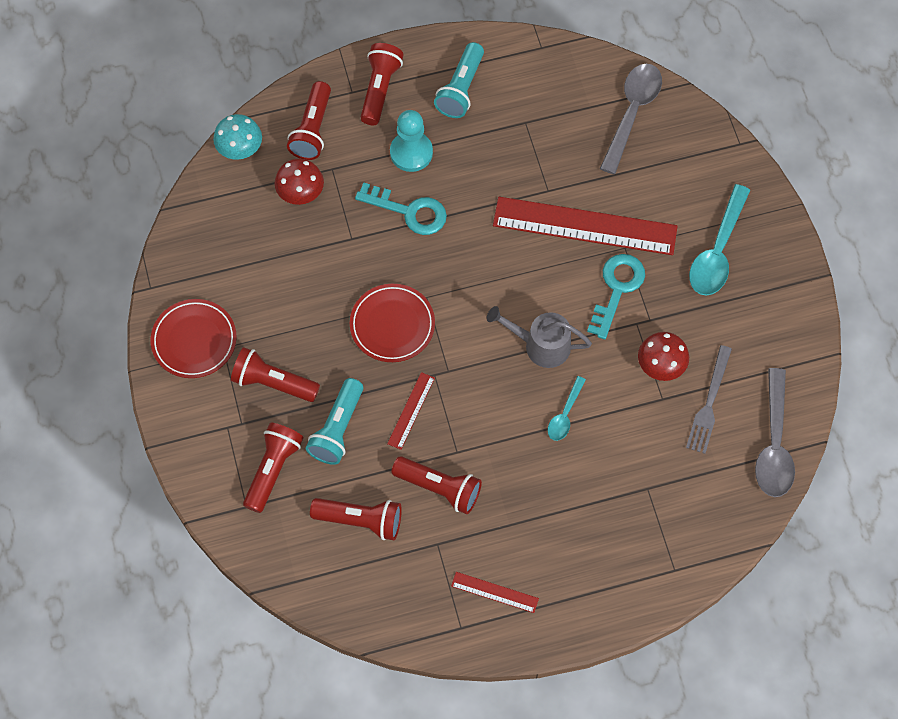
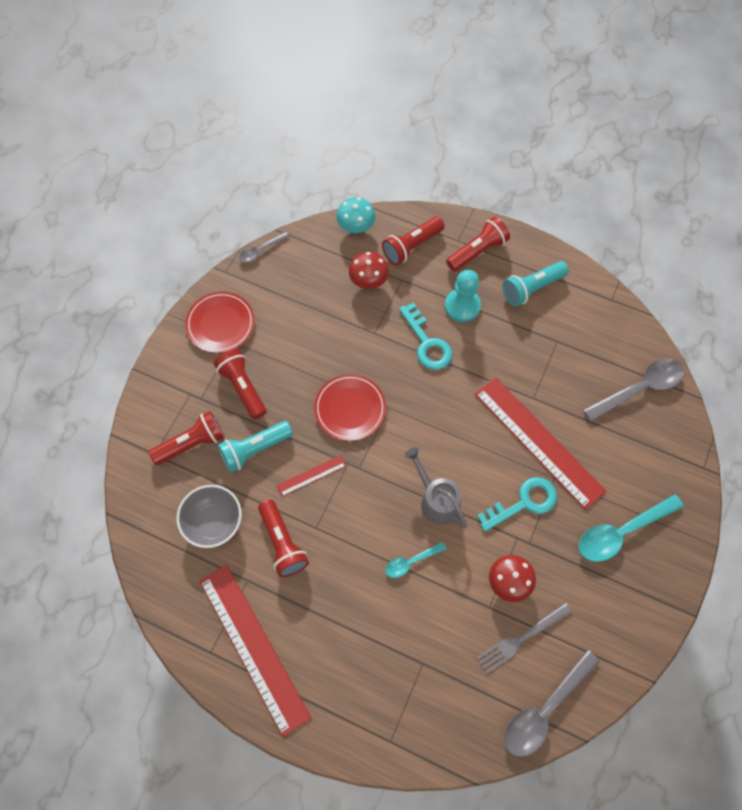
camera: 40 degrees right, 0 degrees up
(166, 241) = (260, 250): none -> grey spoon
(360, 520) = (214, 522): red flashlight -> grey bowl
(494, 592) = (254, 647): red ruler -> red ruler, size x2.27

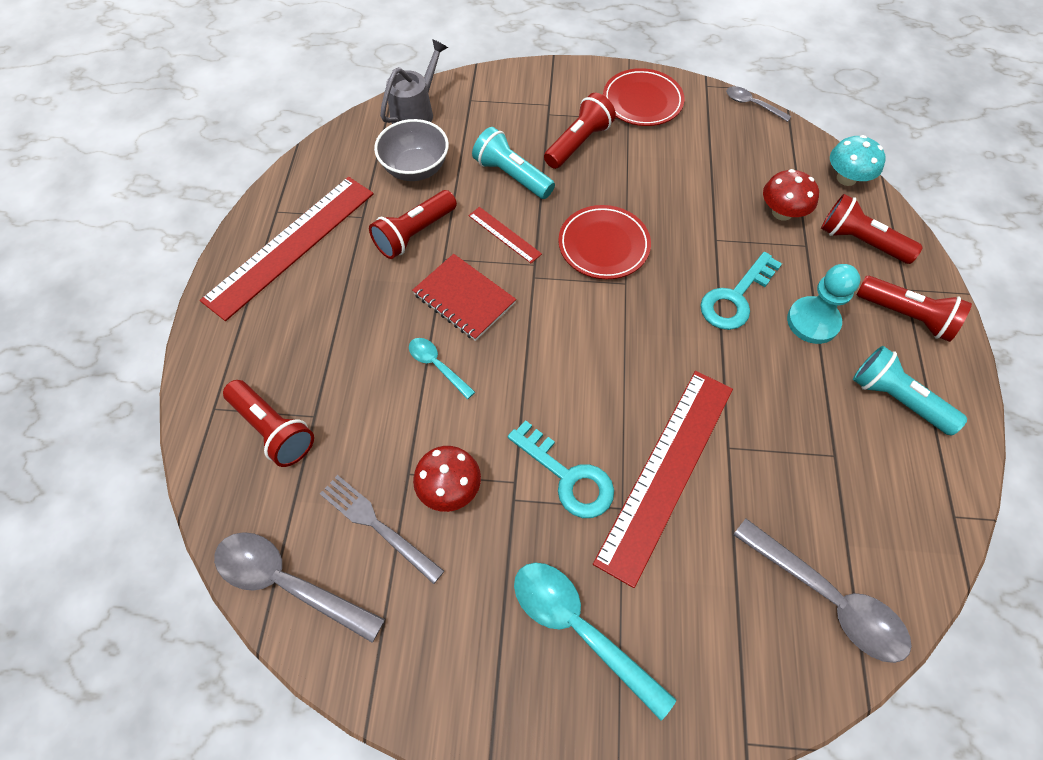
camera: 70 degrees right, 5 degrees down
(191, 444) = (494, 123): red flashlight -> red flashlight (273, 429)
(359, 524) = (464, 298): none -> red notebook
(436, 499) = (528, 369): grey watering can -> grey watering can (416, 112)

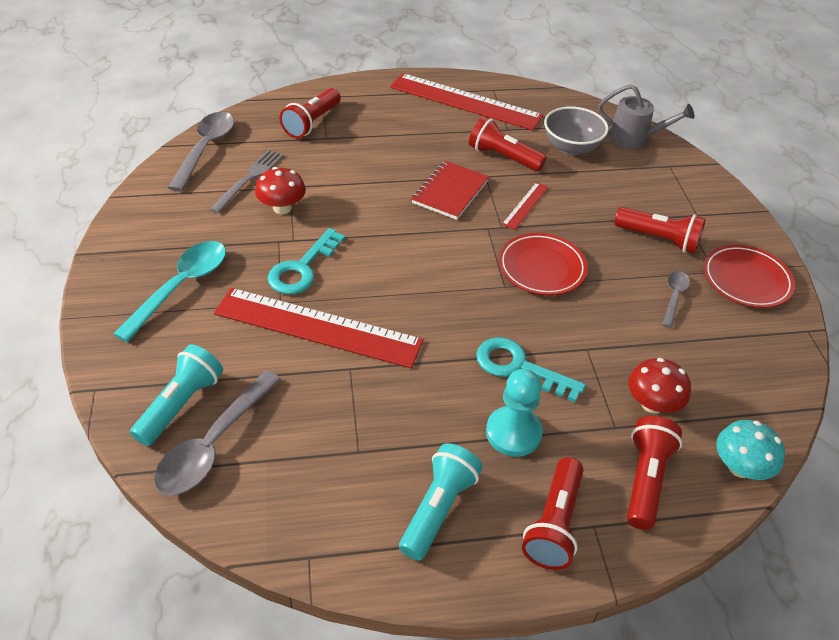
camera: 75 degrees right, 15 degrees down
(437, 366) = (383, 187): turquoise spoon -> none
(512, 176) = (594, 202): turquoise flashlight -> turquoise flashlight (181, 404)
(752, 105) = (805, 373): grey spoon -> grey spoon (674, 297)

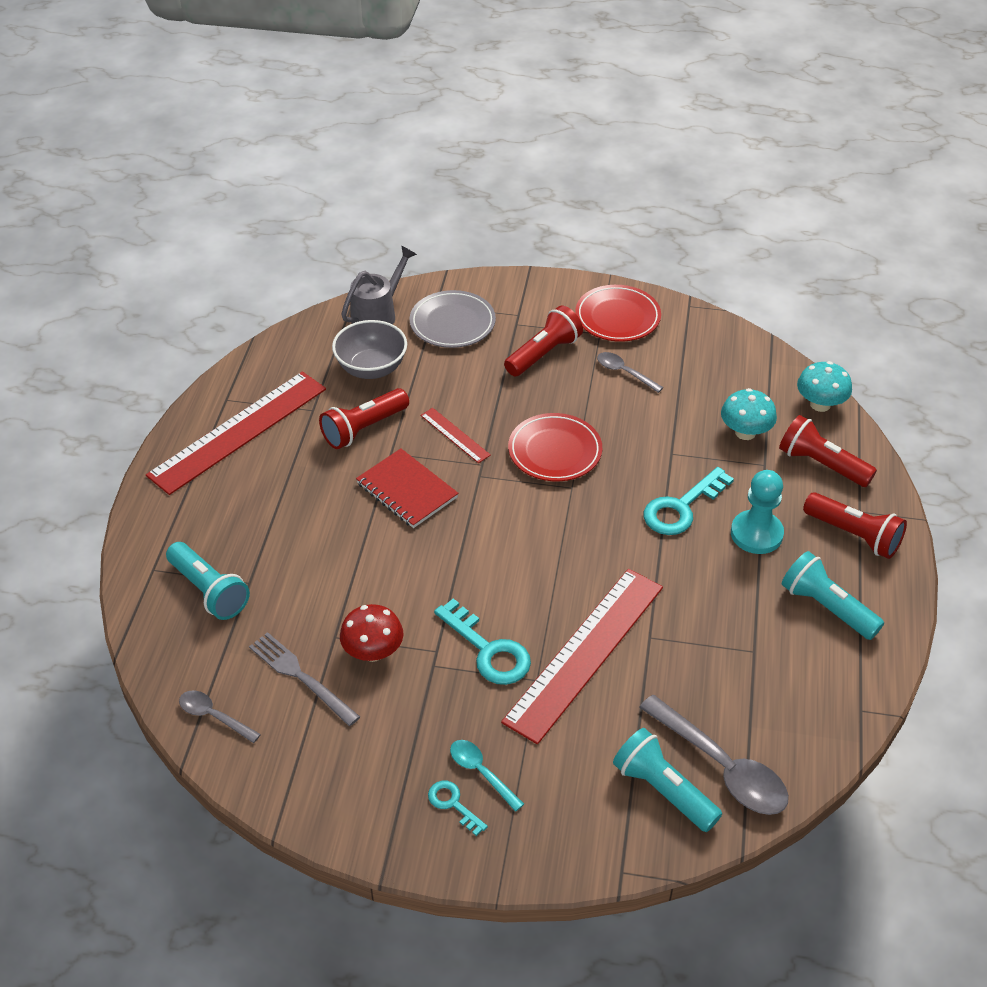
camera: 70 degrees left, 0 degrees up
(149, 277) = (453, 804): none -> turquoise key
(181, 287) = (481, 773): turquoise spoon -> turquoise spoon, size x0.54
(205, 149) = (214, 716): grey spoon -> grey spoon, size x0.54
(312, 123) = (209, 591): red flashlight -> turquoise flashlight
(652, 404) = (745, 432): red mushroom -> turquoise mushroom
(655, 179) = (452, 323): none -> grey plate

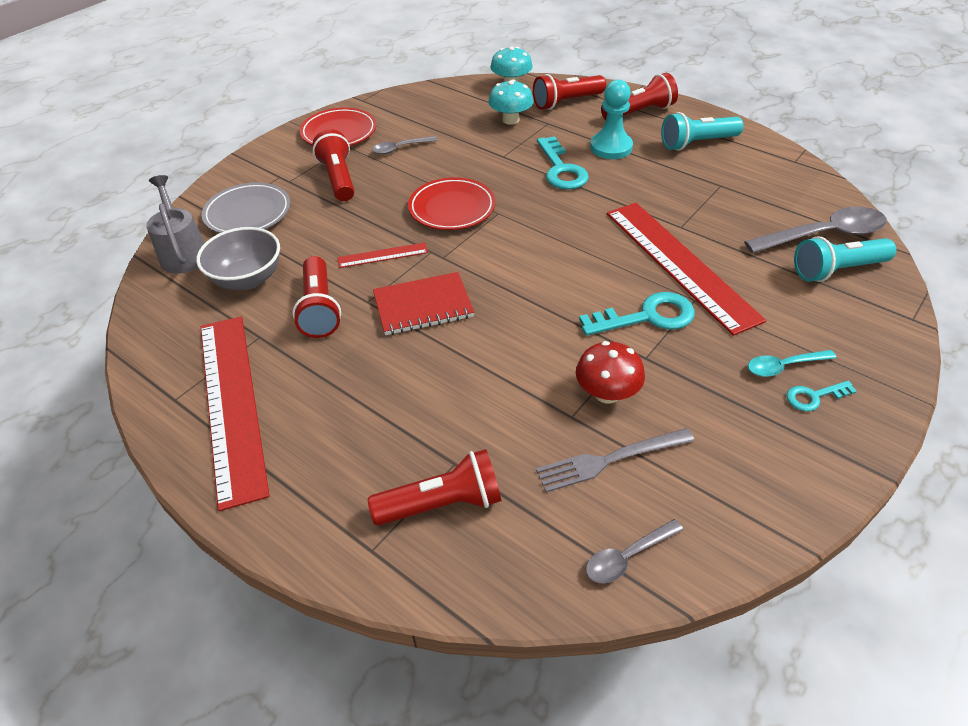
camera: 60 degrees left, 0 degrees up
(209, 591) = (442, 504): turquoise flashlight -> red flashlight

